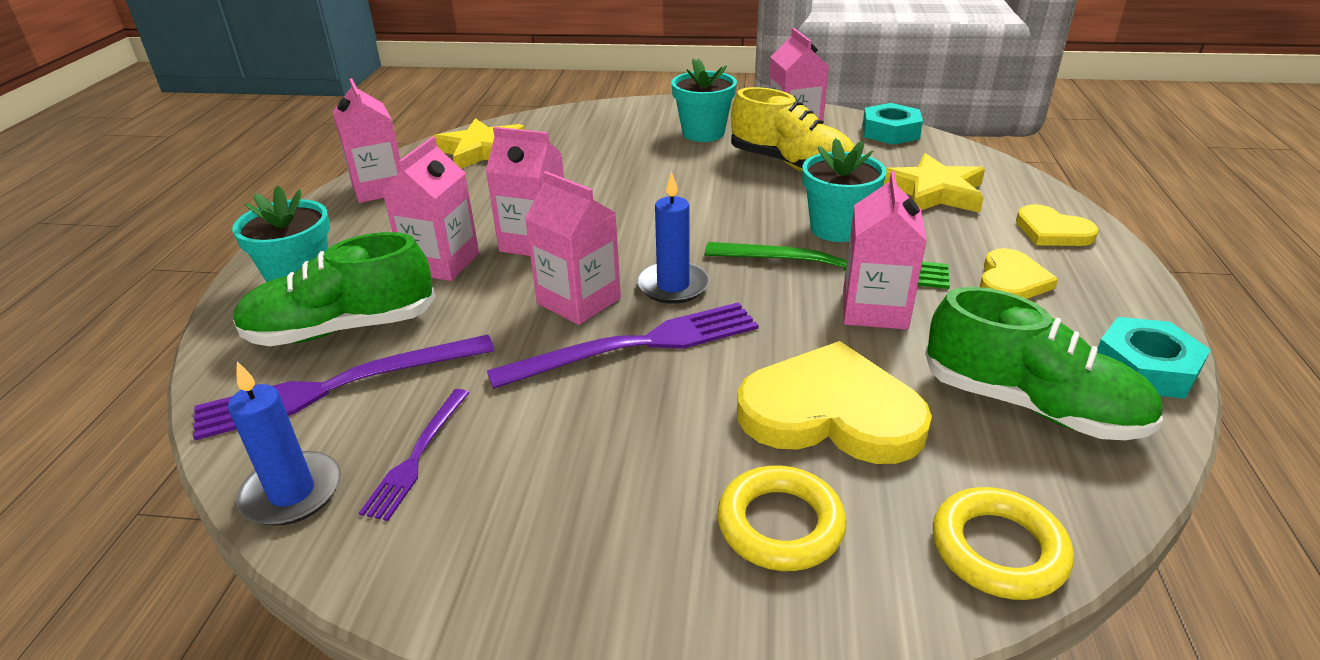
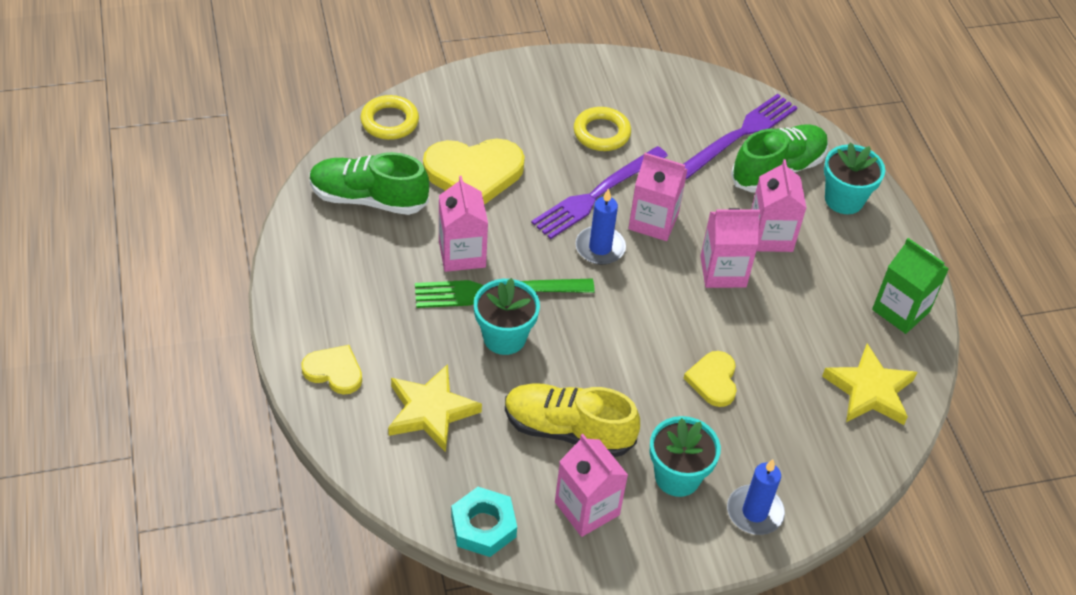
camera: 155 degrees right, 15 degrees up
(292, 493) = (704, 83): blue candle -> blue candle (754, 512)
(379, 188) = (900, 310): pink carton -> green carton
(417, 456) = (665, 109): purple fork -> none
(780, 524) = (484, 113): yellow ring -> yellow ring (601, 133)
(1011, 280) = (371, 302): yellow heart -> yellow heart (713, 380)
(1145, 368) = (299, 239): turquoise nut -> none

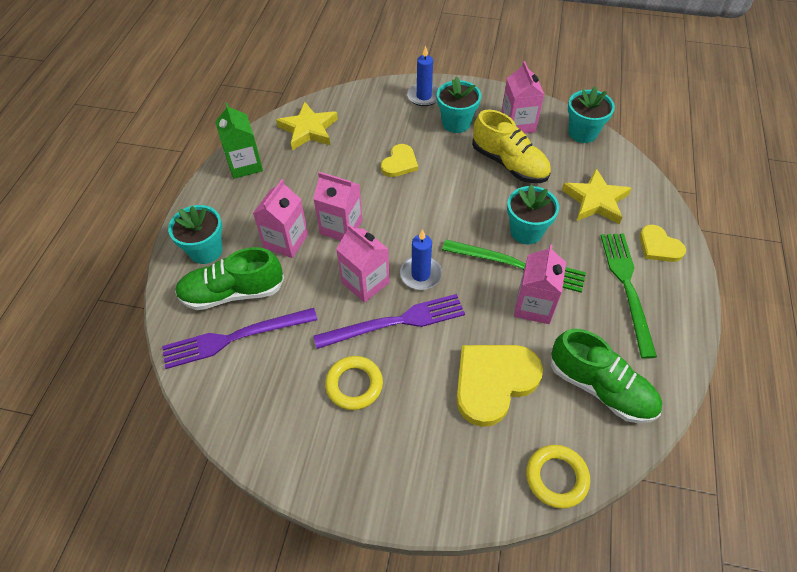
camera: 150 degrees left, 5 degrees up
(363, 307) = (627, 287): none -> green fork
(474, 173) = (493, 382): yellow heart -> yellow heart turned 60 degrees counterclockwise
(483, 526) = (582, 133): turquoise nut -> turquoise flower pot

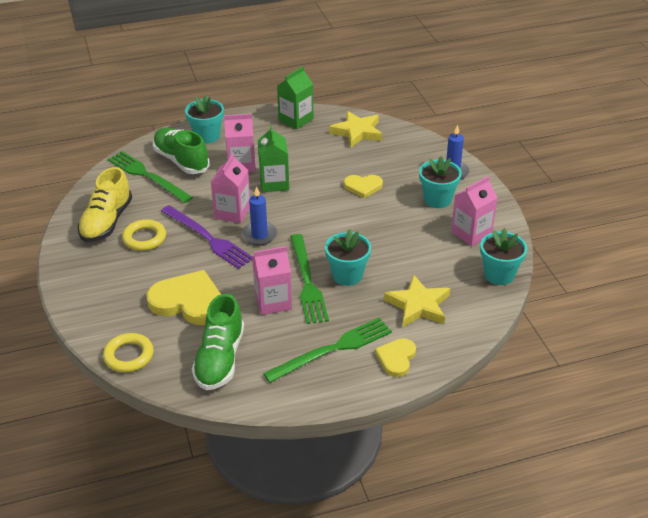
camera: 60 degrees right, 15 degrees down
(234, 338) = (147, 176): purple fork -> green fork
(341, 227) = (274, 183): pink carton -> green carton
(509, 164) = (416, 243): yellow shoe -> yellow shoe (106, 222)

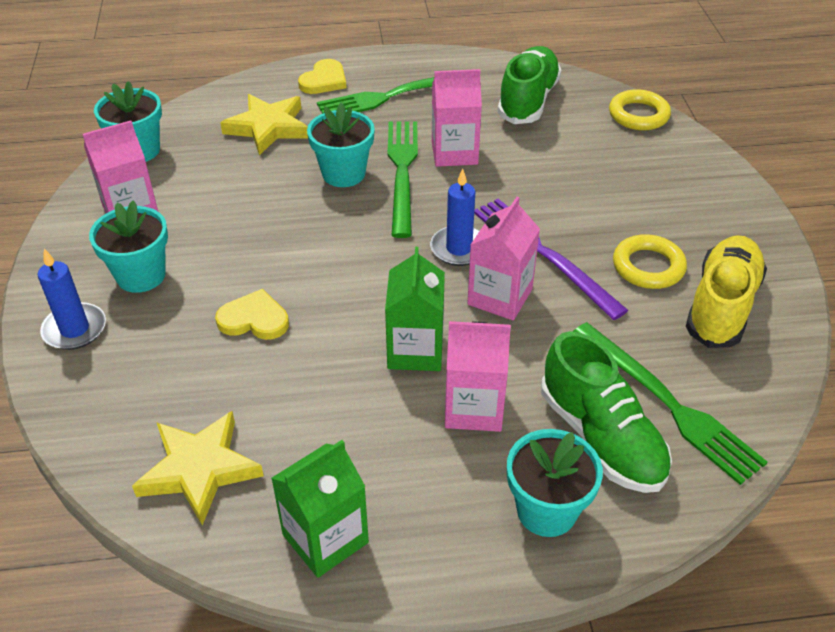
camera: 170 degrees left, 5 degrees up
(188, 301) = (569, 165): yellow heart -> none

